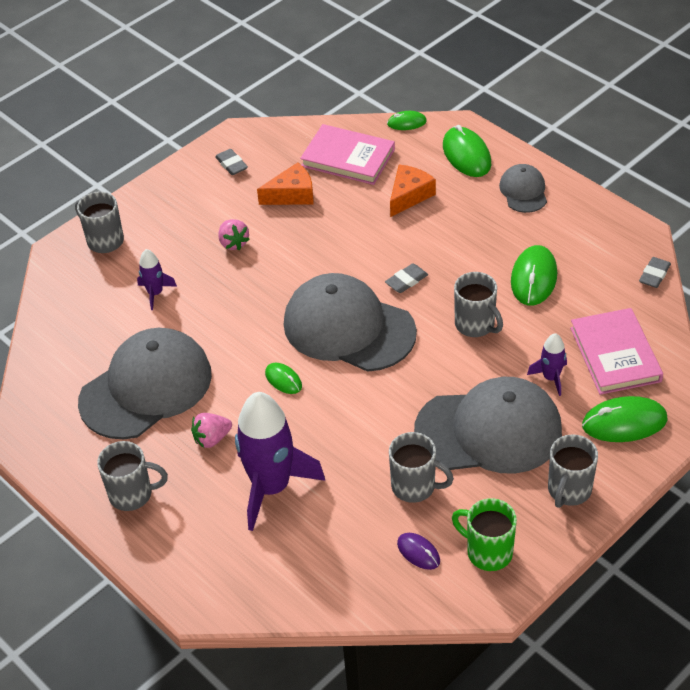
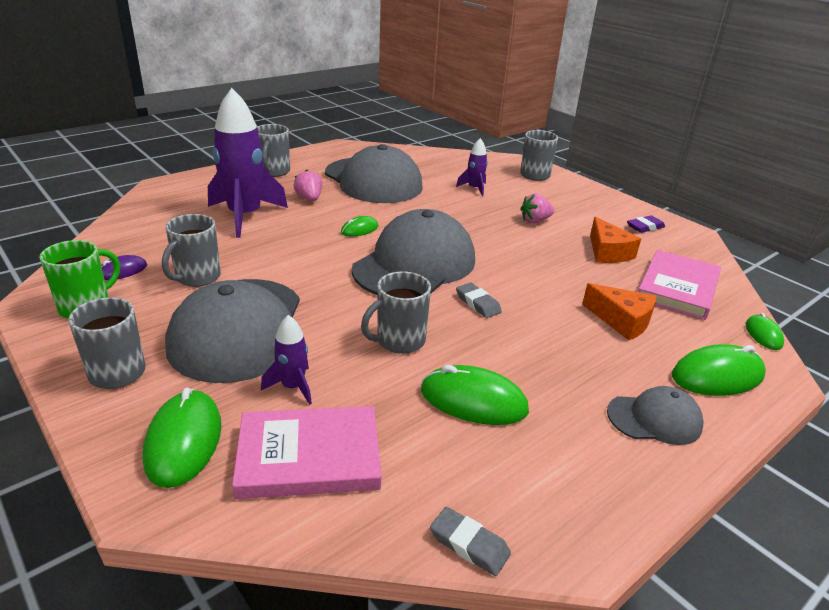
camera: 90 degrees right, 15 degrees down
(231, 164) = (645, 227): grey eraser -> purple eraser

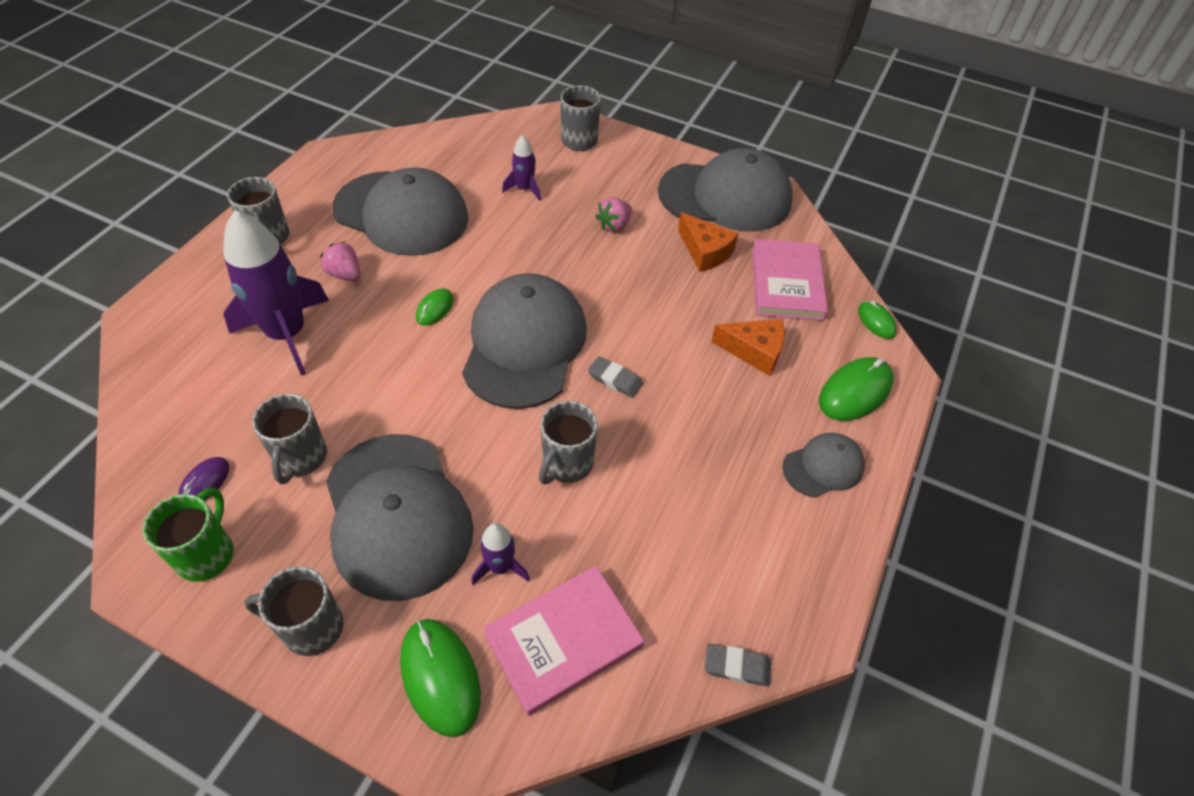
camera: 25 degrees left, 20 degrees up
(473, 400) = (670, 511): green mouse -> none
(645, 227) = (725, 196): purple eraser -> grey cap

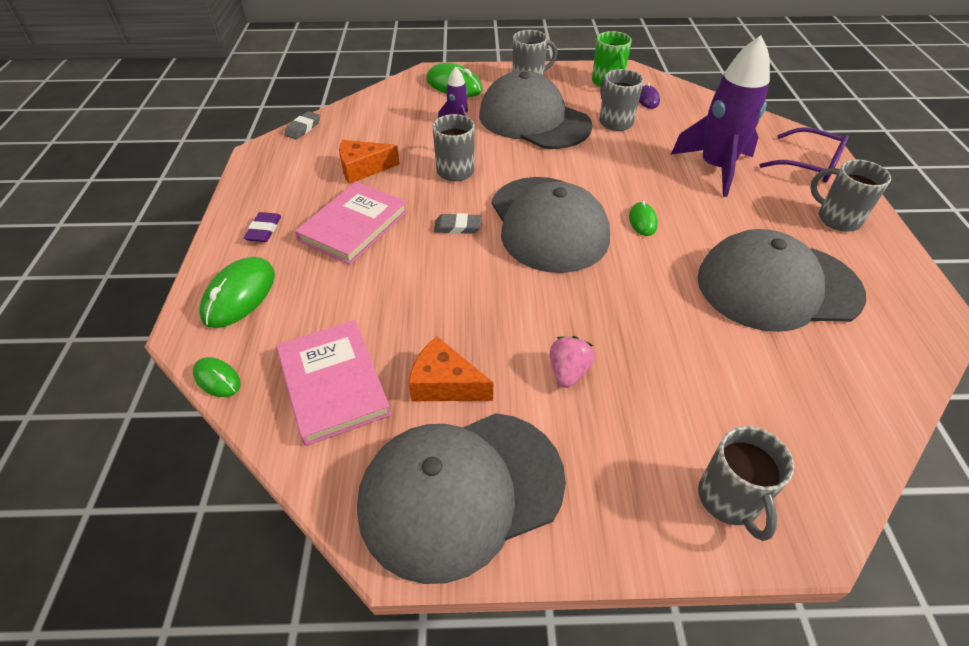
camera: 155 degrees right, 5 degrees down
(193, 295) = (809, 164): none -> purple glasses
(345, 274) = (740, 217): pink strawberry -> none
(524, 189) = (705, 374): purple rocket -> none
(563, 640) = (403, 110): pink book -> pink book (354, 226)
(737, 666) = (303, 128): grey eraser -> grey eraser turned 45 degrees counterclockwise
(754, 351) = (347, 294): orange cheese -> orange cheese (363, 169)
(823, 466) = (264, 230): grey cap -> purple eraser

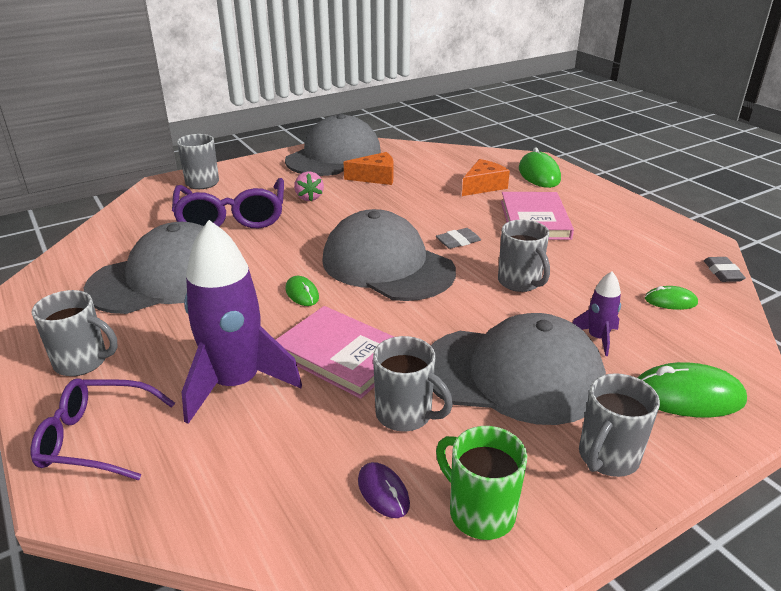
camera: 150 degrees right, 15 degrees down
(217, 379) = (491, 152): green mouse -> green mouse (670, 301)
(264, 230) = (588, 200): purple eraser -> none
(333, 383) = (433, 164): pink book -> pink book (341, 355)
(363, 169) = (600, 257): orange cheese -> orange cheese (483, 186)
(689, 369) = (232, 217): none -> purple glasses

